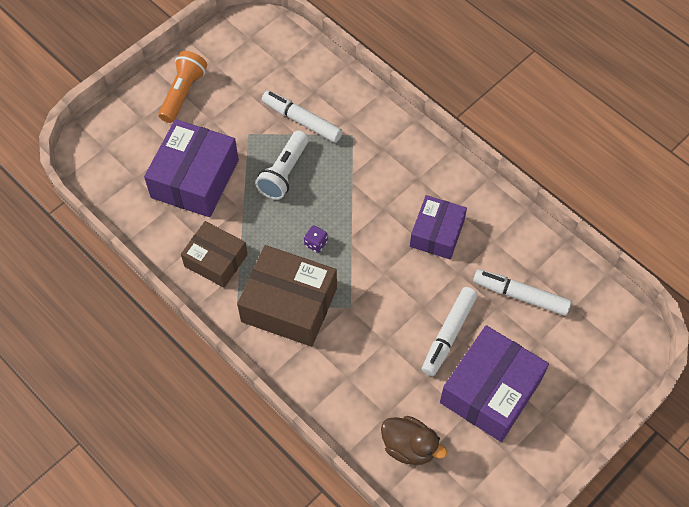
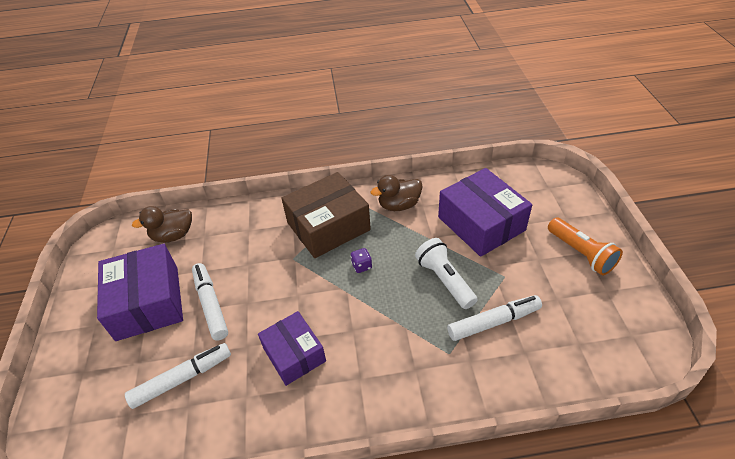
camera: 130 degrees right, 15 degrees down
(216, 260) = (399, 205): brown box -> brown duck

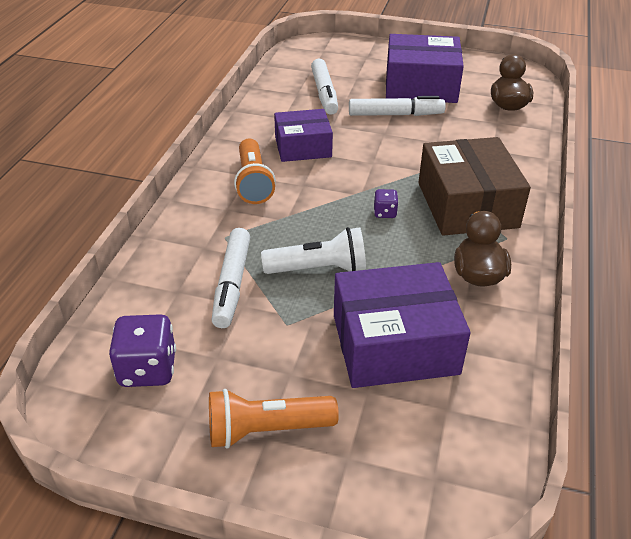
camera: 110 degrees right, 5 degrees down
(368, 368) = (253, 182): none -> orange flashlight
(596, 329) = (147, 369): none -> purple dice

